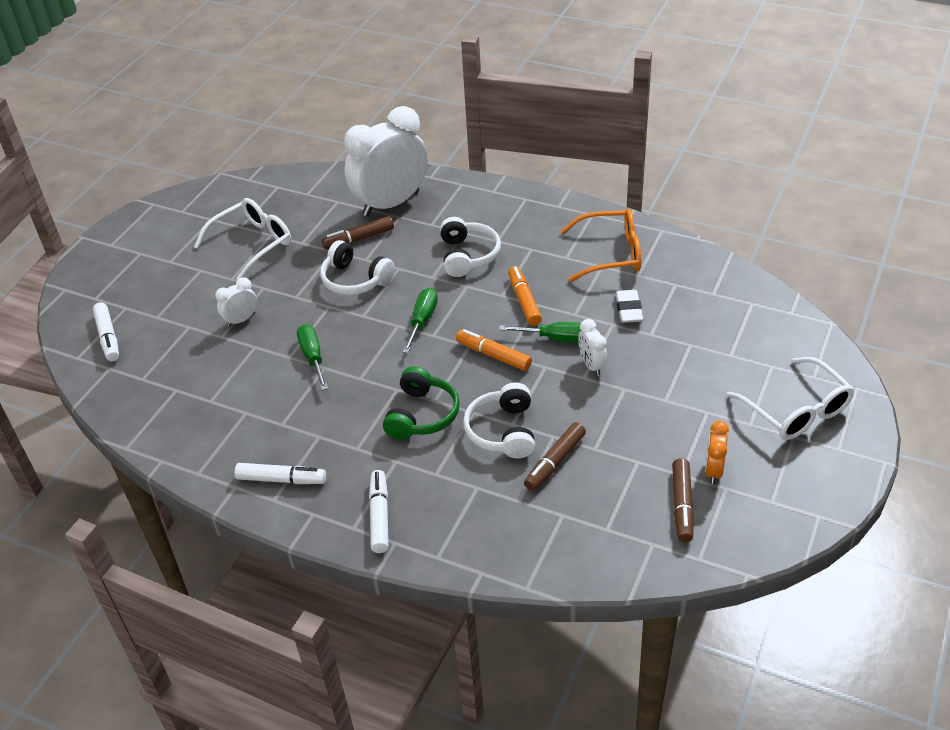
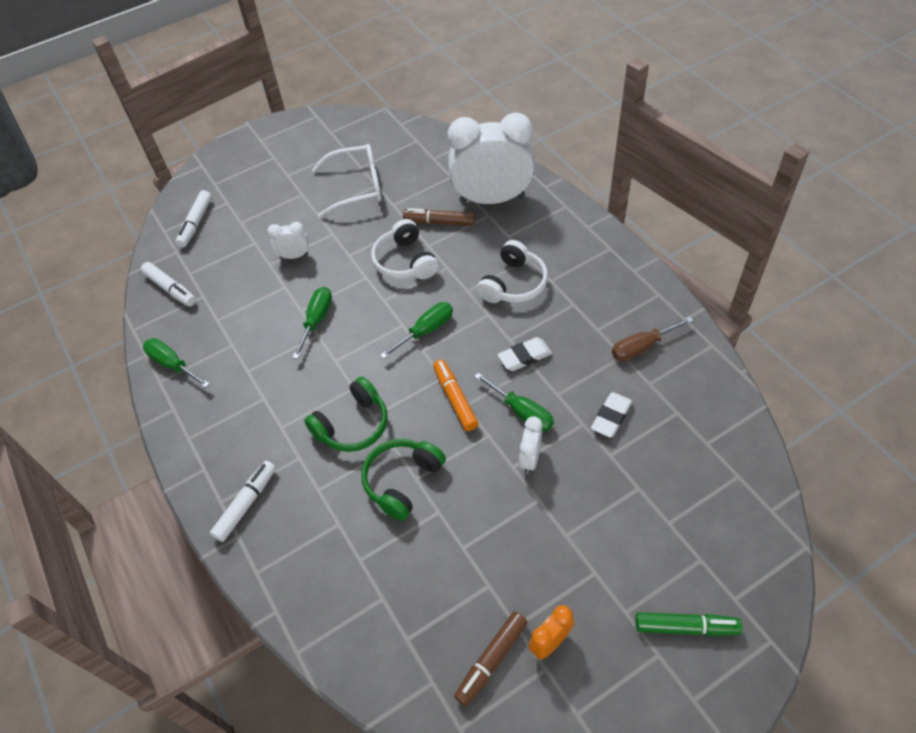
camera: 35 degrees right, 10 degrees up
(199, 454) = (172, 364): none -> green screwdriver
(281, 479) = (207, 423): white marker -> white marker (170, 289)
(503, 431) = (402, 481): white headphones -> green headphones
(524, 301) = (524, 356): orange marker -> white eraser
(555, 462) = (419, 540): brown marker -> none
(610, 254) = (642, 347): orange glasses -> brown screwdriver
(796, 410) = (685, 627): white glasses -> green marker

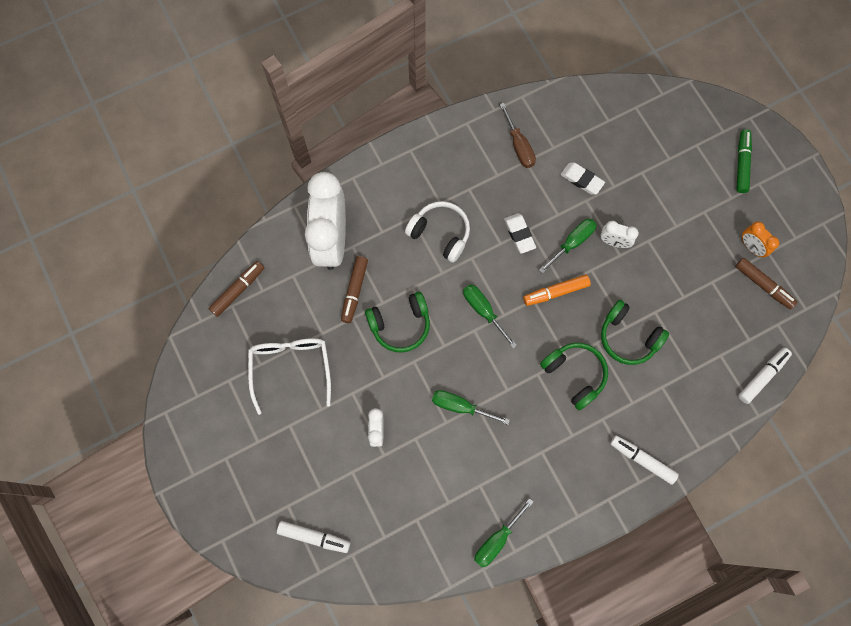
camera: 90 degrees left, 20 degrees up
(170, 289) = (403, 554): white marker -> white marker (762, 376)
(405, 261) = (400, 325): white headphones -> green headphones
(432, 142) = (238, 290): none -> brown marker

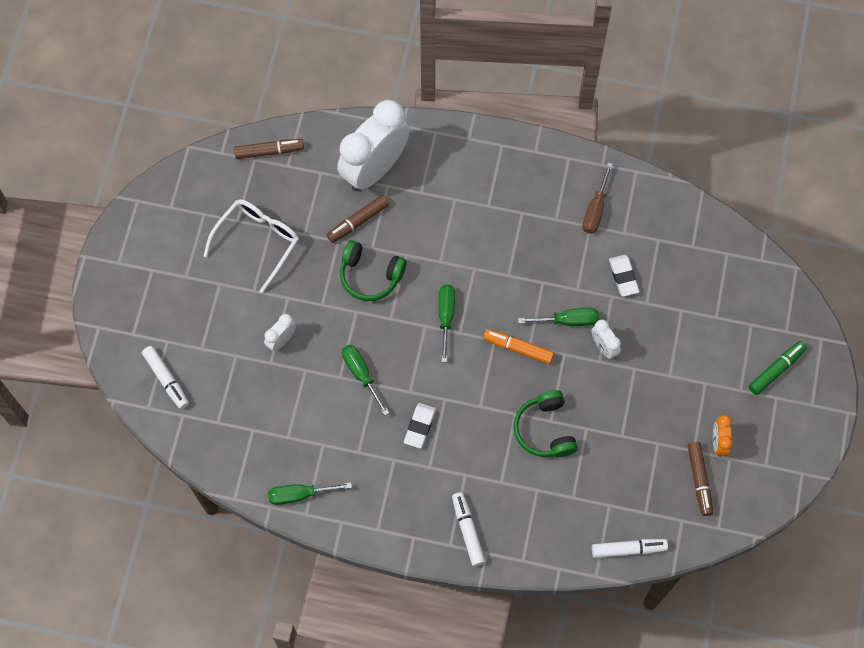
camera: 40 degrees right, 5 degrees down
(440, 233) = (466, 230): white headphones -> none
(519, 234) = (530, 280): white eraser -> white eraser (419, 426)
(574, 375) = (474, 423): green headphones -> none

